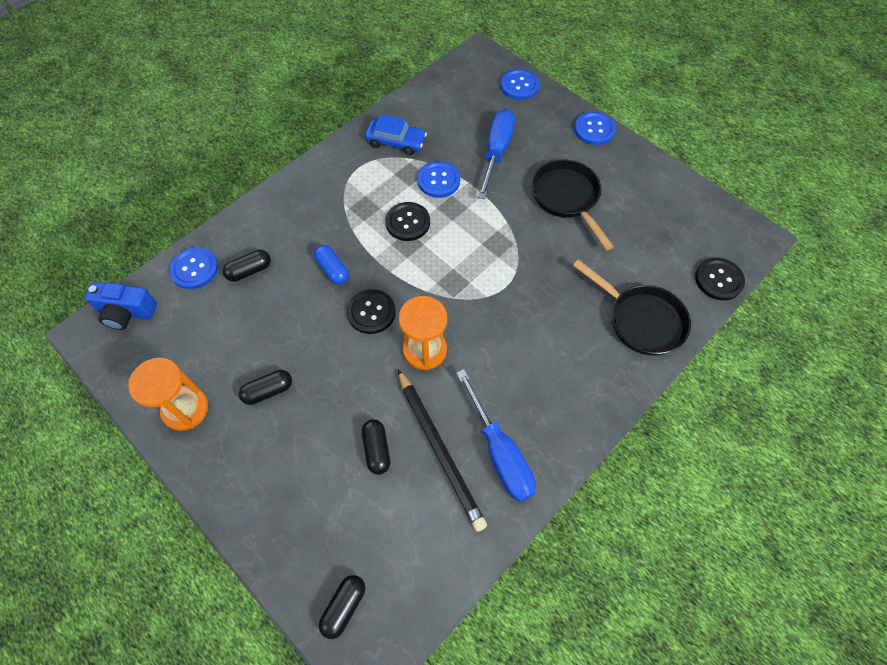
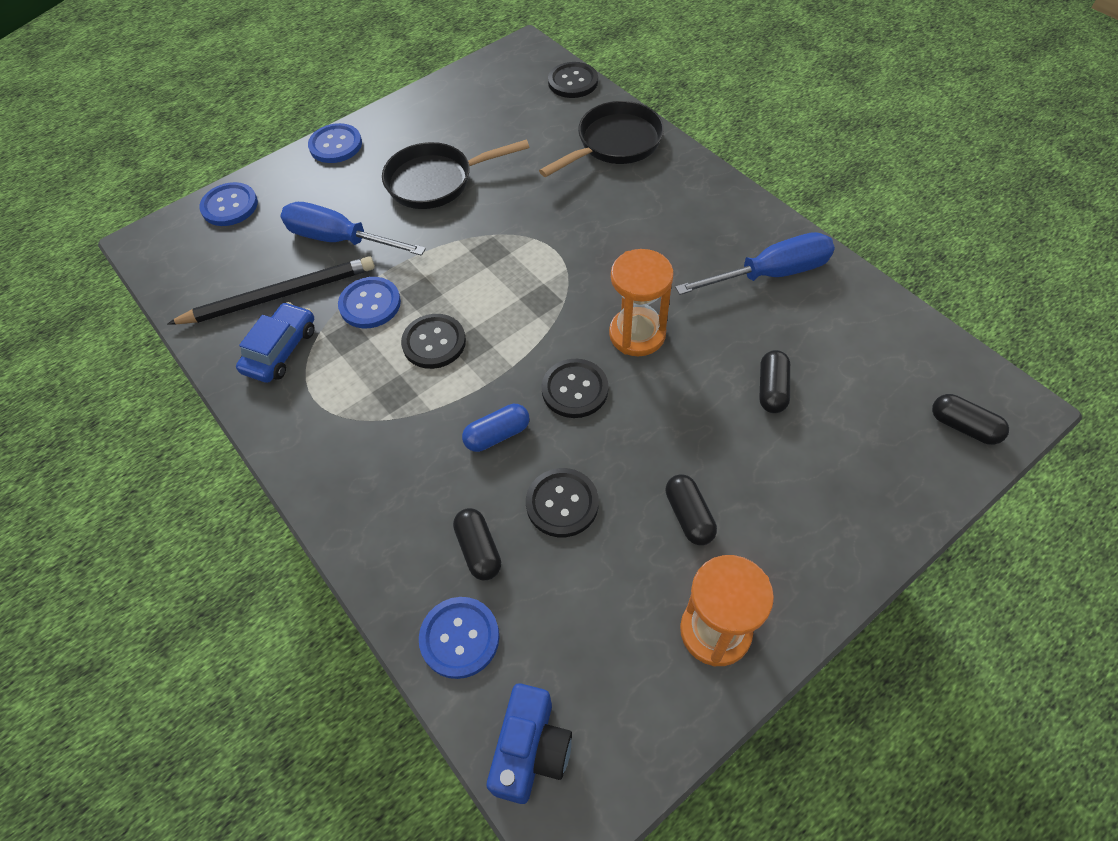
camera: 80 degrees left, 5 degrees down
(280, 313) = (562, 503): none -> black button
(377, 449) = (772, 389): black capsule -> black capsule turned 75 degrees counterclockwise
(440, 450) = (769, 327): black pencil -> black pencil (279, 295)

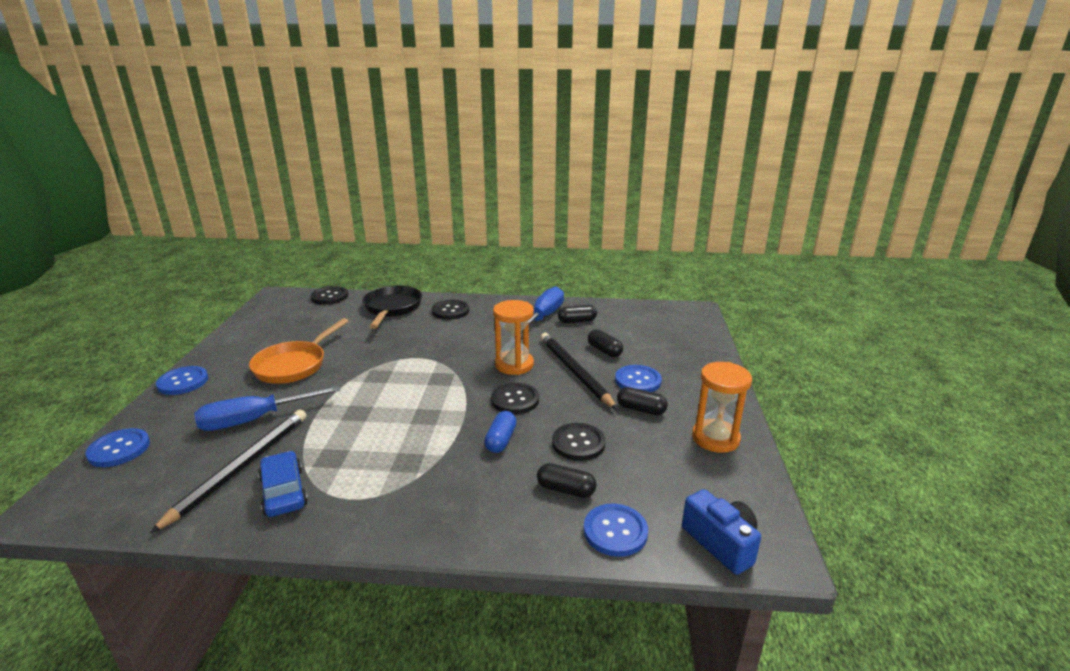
camera: 50 degrees left, 30 degrees down
(370, 304) = (326, 435): blue button -> blue button (638, 380)
(434, 342) = (400, 427): black button -> black button (450, 311)
(436, 181) = (294, 365): black pan -> orange pan
(690, 397) = (574, 372): none -> black pencil
(963, 426) = (689, 324): black capsule -> black capsule (577, 321)

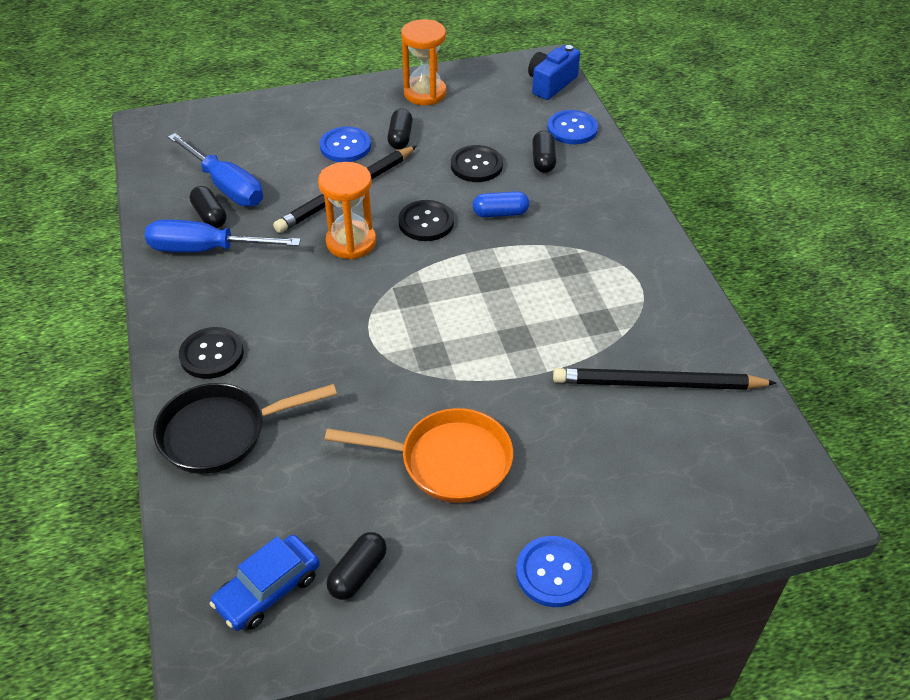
camera: 110 degrees left, 20 degrees up
(119, 449) = (708, 523): blue button -> none
(254, 420) = (582, 425): blue screwdriver -> blue screwdriver (226, 186)
(284, 492) = (663, 330): blue car -> blue car (268, 589)
(330, 297) = (193, 554): black button -> none
(604, 351) = (286, 179): black capsule -> black capsule (358, 573)

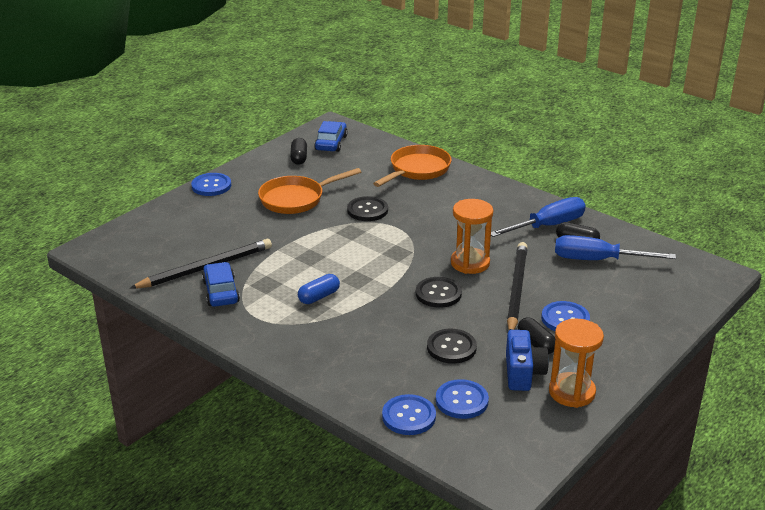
camera: 145 degrees right, 15 degrees down
(212, 354) = (467, 190): black button -> black button (367, 210)
(221, 433) = (417, 170): black pan -> orange pan
(500, 213) = (394, 321): blue capsule -> blue capsule (319, 297)
(517, 122) = (461, 401): none -> blue button
(543, 160) = (404, 375): black capsule -> none
(551, 84) = (476, 458): blue camera -> blue camera (523, 373)
(659, 335) = (221, 292): none -> blue car

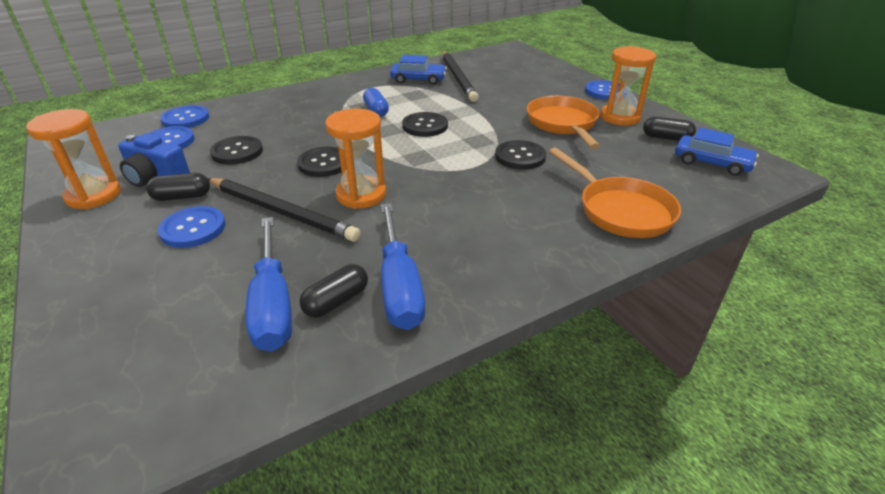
camera: 110 degrees right, 5 degrees up
(268, 176) = (620, 117): none -> orange hourglass
(338, 262) = (425, 126): none -> black button
(597, 260) = (273, 304): blue screwdriver -> blue screwdriver turned 135 degrees clockwise

